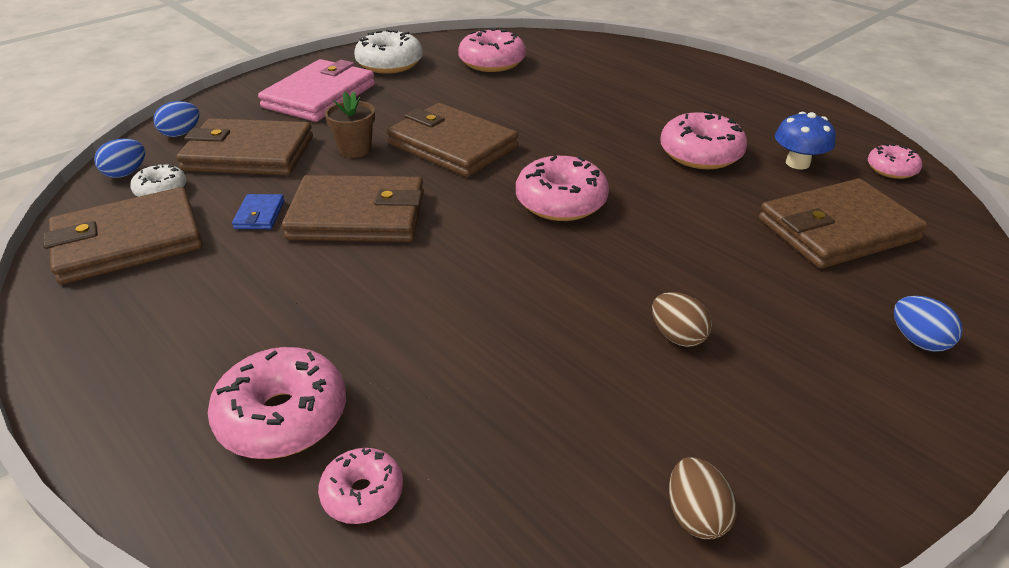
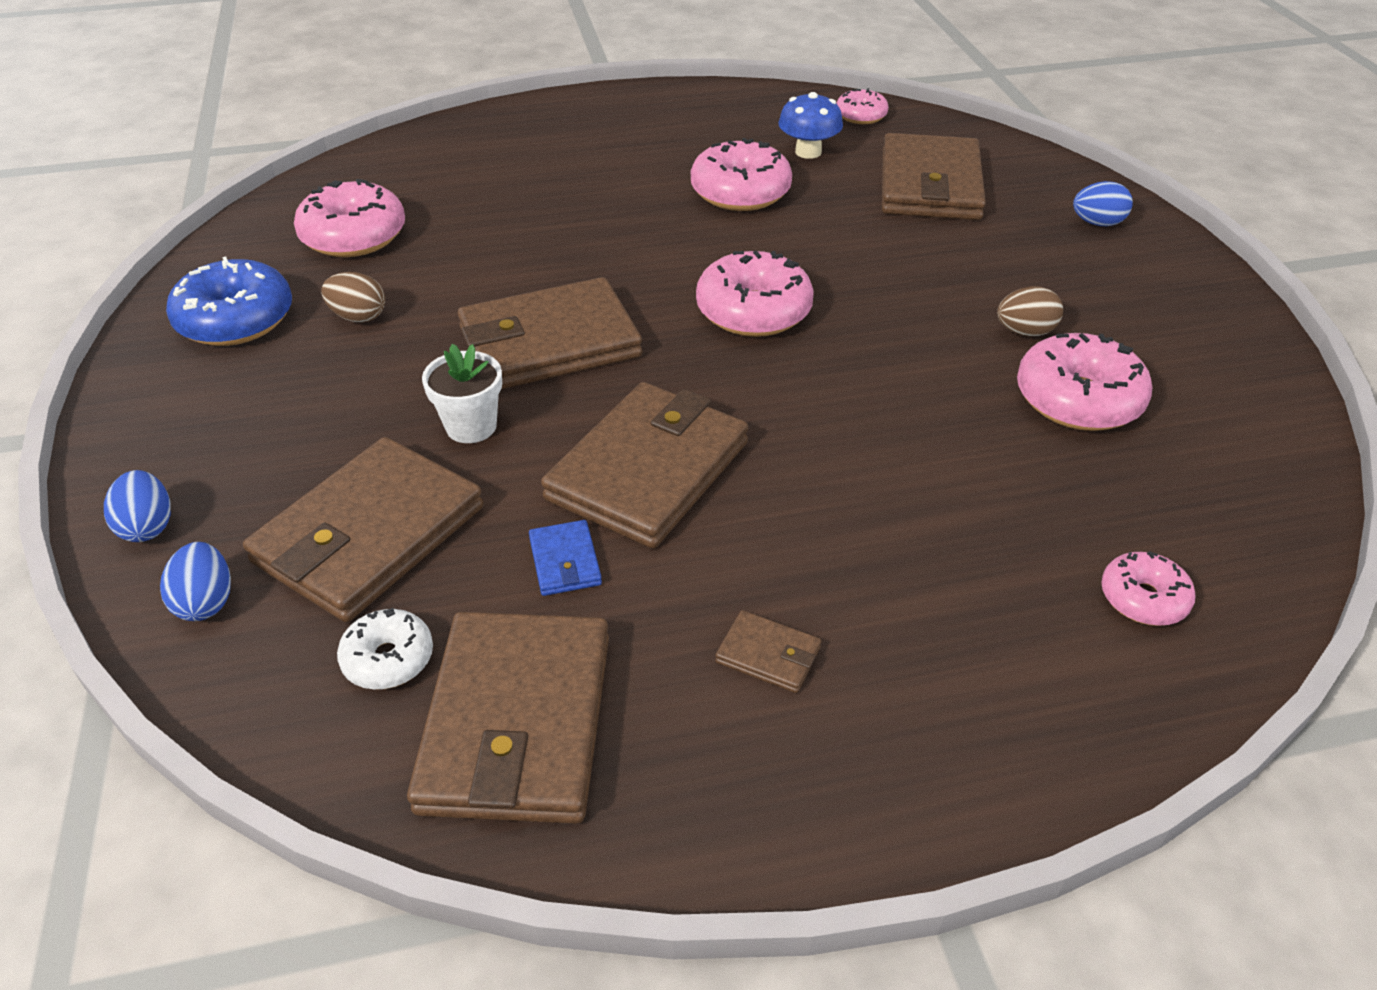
camera: 60 degrees left, 5 degrees up
(126, 173) = (282, 697): blue egg -> blue egg (148, 526)
(213, 311) = (768, 655): none -> brown wallet
(259, 215) = (565, 561): blue wallet -> blue wallet turned 45 degrees clockwise
(283, 417) = (1005, 632): pink donut -> pink donut (1078, 400)
(319, 96) = (258, 416): pink wallet -> none
(355, 149) = (471, 426): brown flower pot -> white flower pot
(389, 64) = (236, 320): white donut -> blue donut
(695, 515) = (1237, 412): brown egg -> brown egg (358, 317)

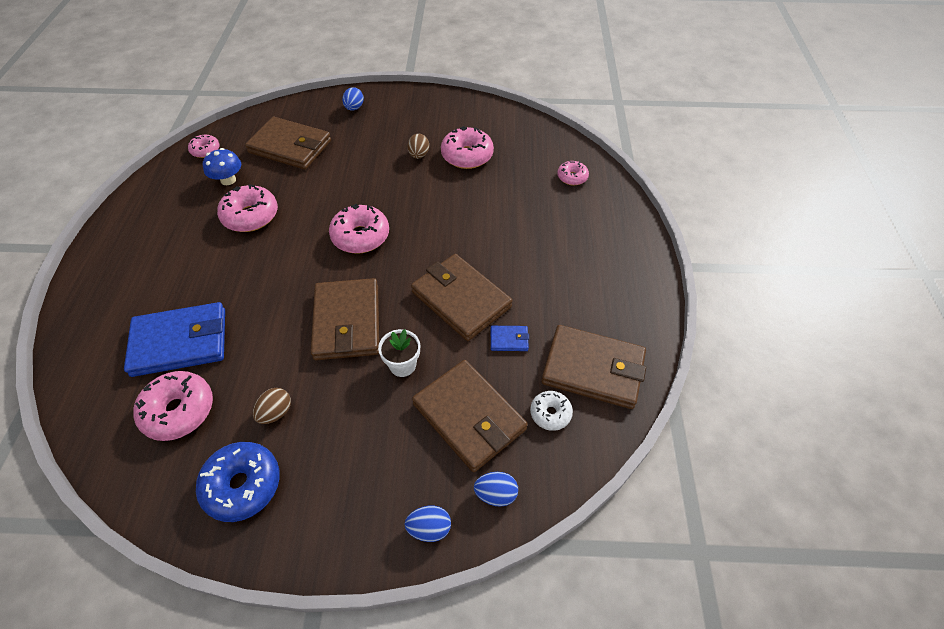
camera: 75 degrees left, 10 degrees up
(470, 204) = (180, 342): none -> blue wallet
(768, 655) = (575, 283): brown wallet -> none

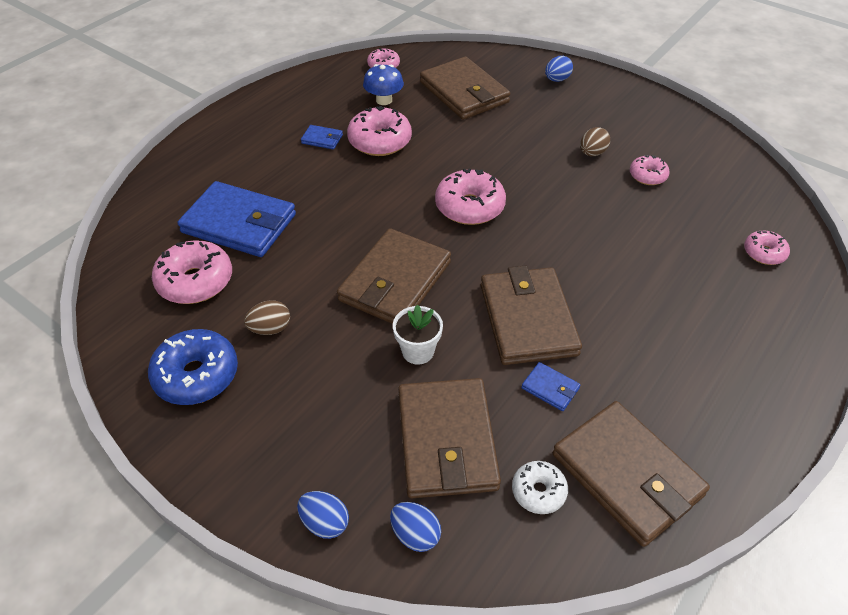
camera: 35 degrees right, 5 degrees down
(199, 236) = (322, 139): none -> blue wallet
(467, 156) = (647, 176): pink donut -> pink donut, size x0.57

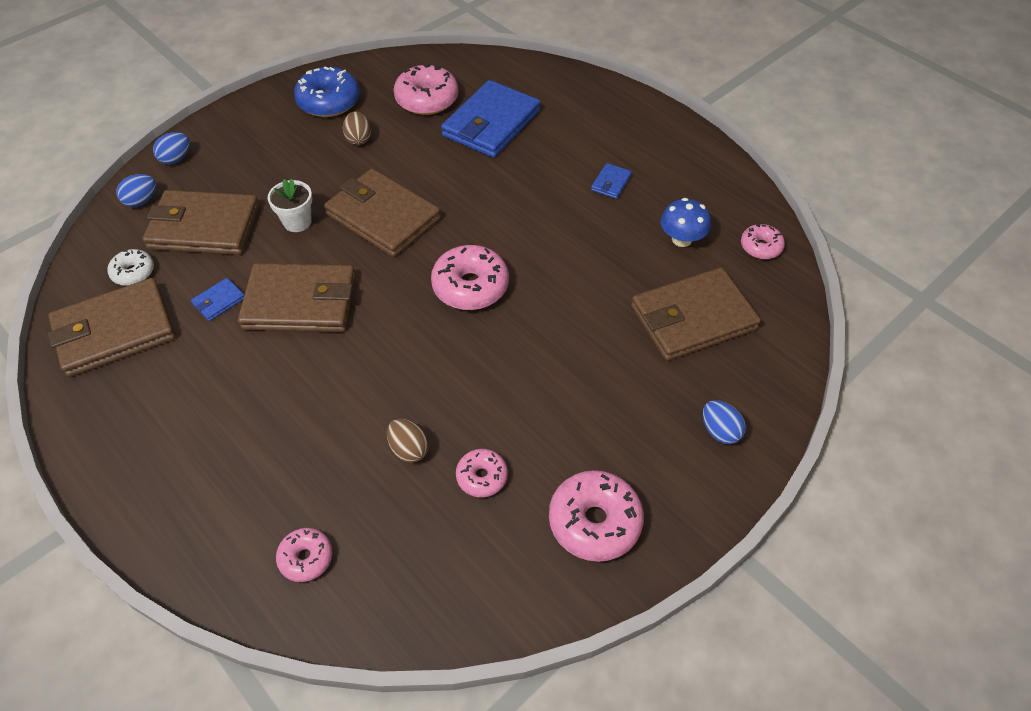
camera: 100 degrees right, 5 degrees up
(380, 141) = (600, 227): pink donut -> pink donut (594, 522)
(592, 153) = (541, 427): brown egg -> brown egg (409, 449)

